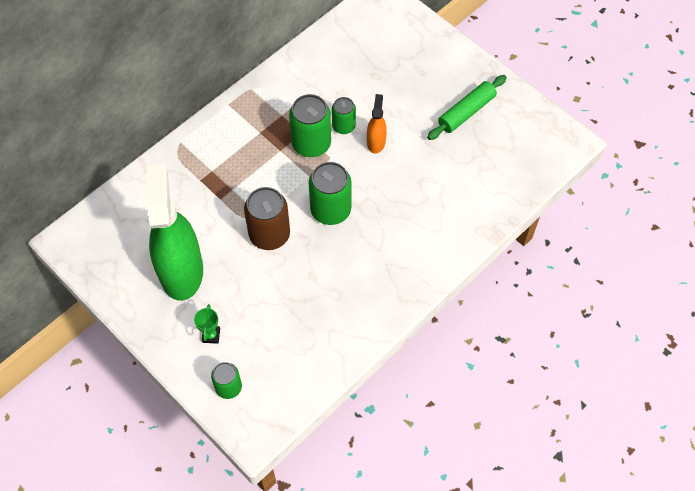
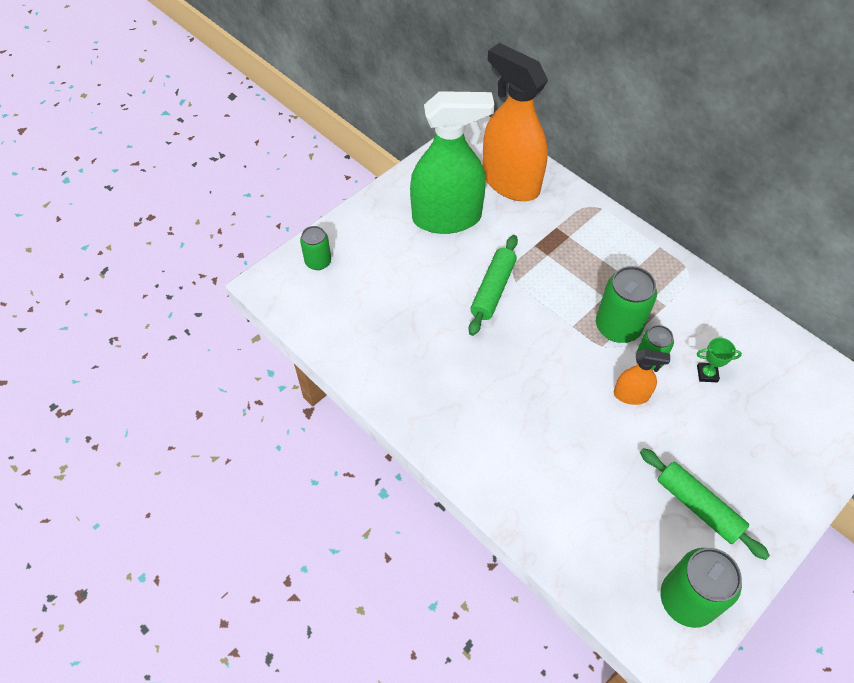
camera: 90 degrees right, 5 degrees down
(140, 214) = (510, 182): none -> orange spray bottle
(211, 335) = (375, 245): green trophy -> green trophy (707, 374)
(269, 234) = (493, 290): brown can -> green rolling pin
(330, 210) = (529, 347): green can -> green can (687, 600)

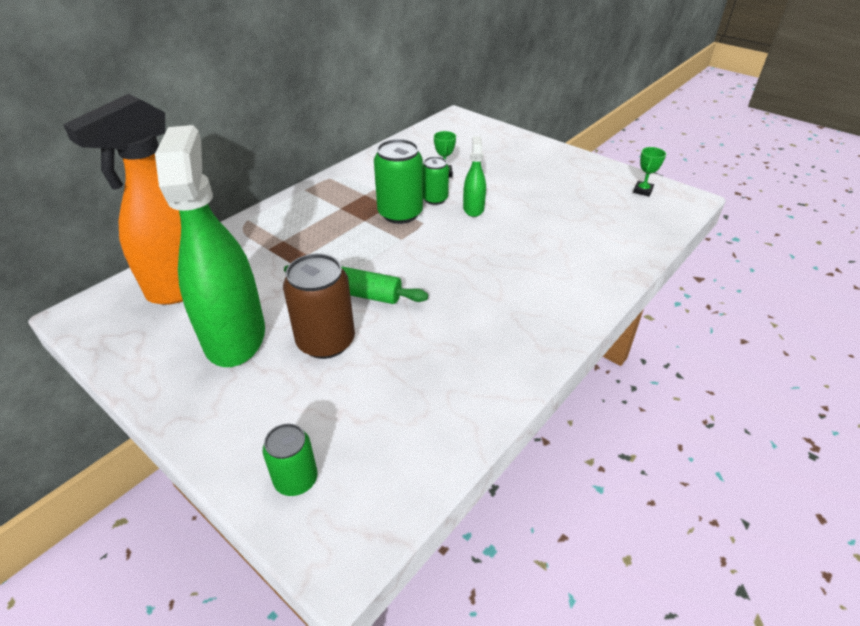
camera: 95 degrees left, 15 degrees down
(435, 272) = (326, 341): none -> brown can
(631, 395) = (473, 208): orange spray bottle -> green spray bottle
(687, 600) = (642, 191): green can -> green trophy
(698, 506) = (565, 183): green rolling pin -> none

